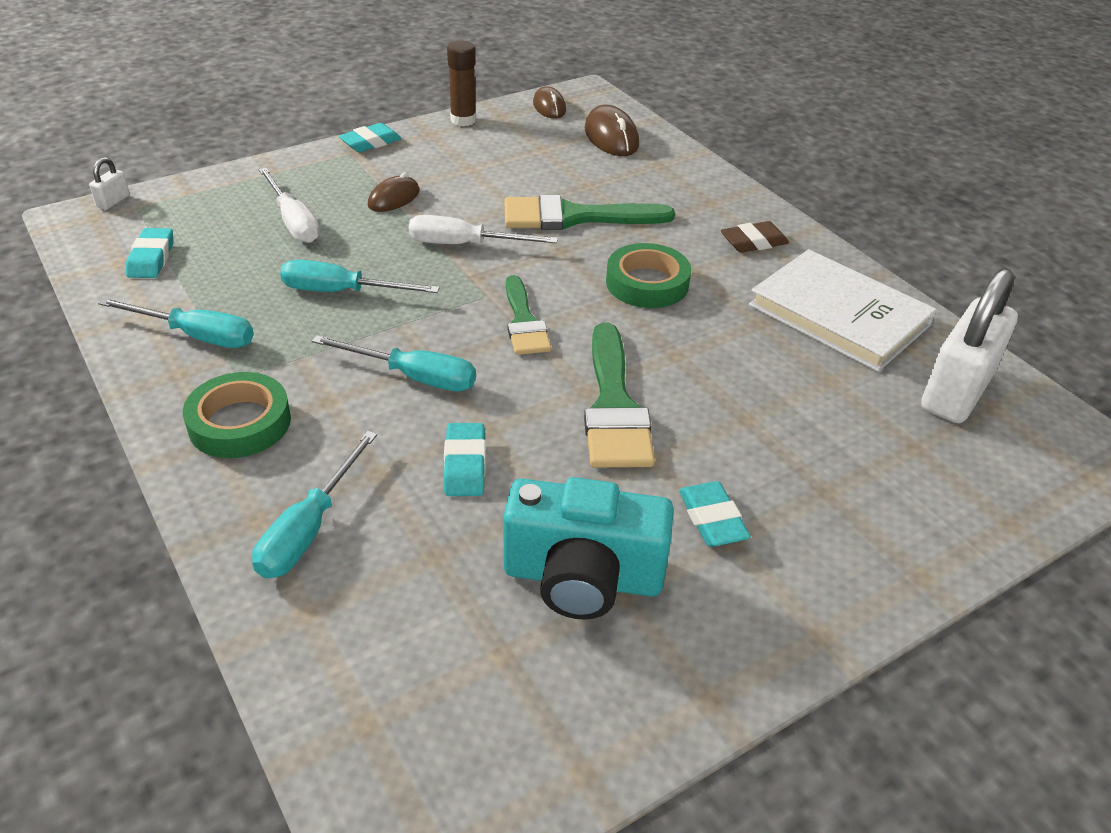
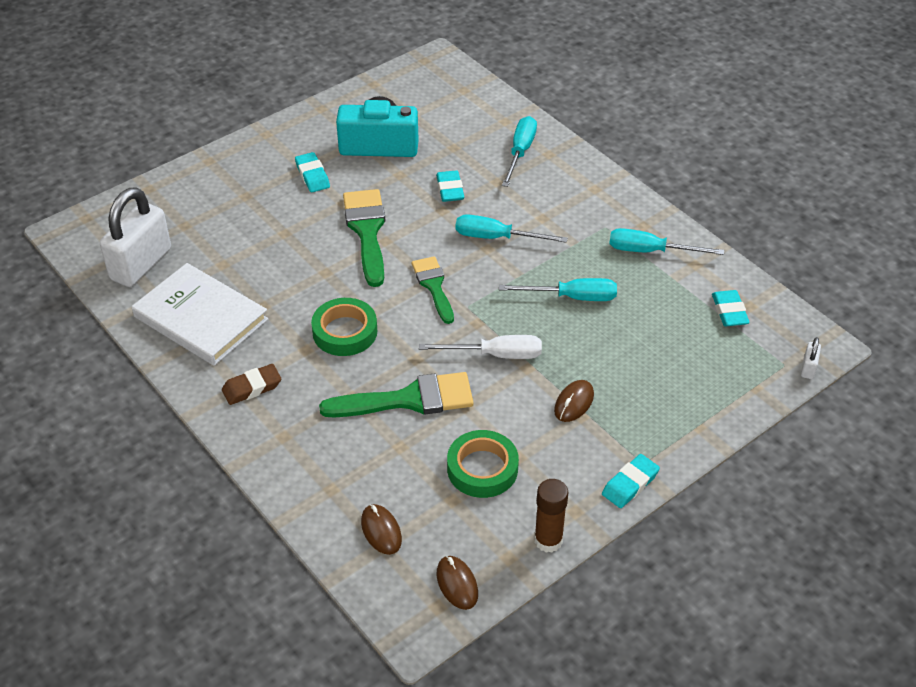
camera: 175 degrees right, 5 degrees up
(240, 423) = (587, 199): green tape -> green tape (482, 468)
(293, 221) = (645, 363): white screwdriver -> none
(611, 137) = (381, 531): brown mouse -> brown mouse, size x0.66

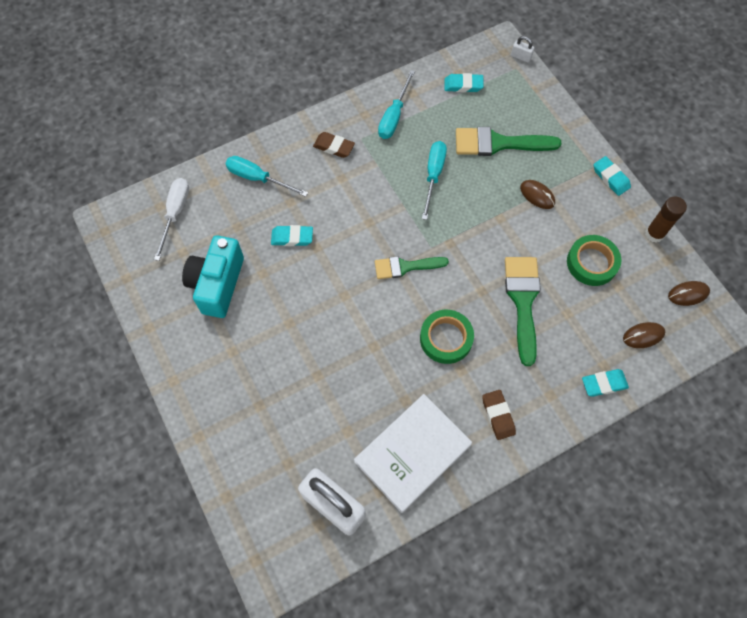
camera: 80 degrees left, 20 degrees up
(312, 176) = (246, 345): turquoise eraser -> turquoise eraser (604, 384)
(367, 231) = (330, 308): green brush -> green brush (498, 143)
(495, 355) = (485, 236): white screwdriver -> white screwdriver (175, 213)
(497, 237) = (358, 213): turquoise screwdriver -> none
(584, 205) = (334, 147): none -> brown eraser

